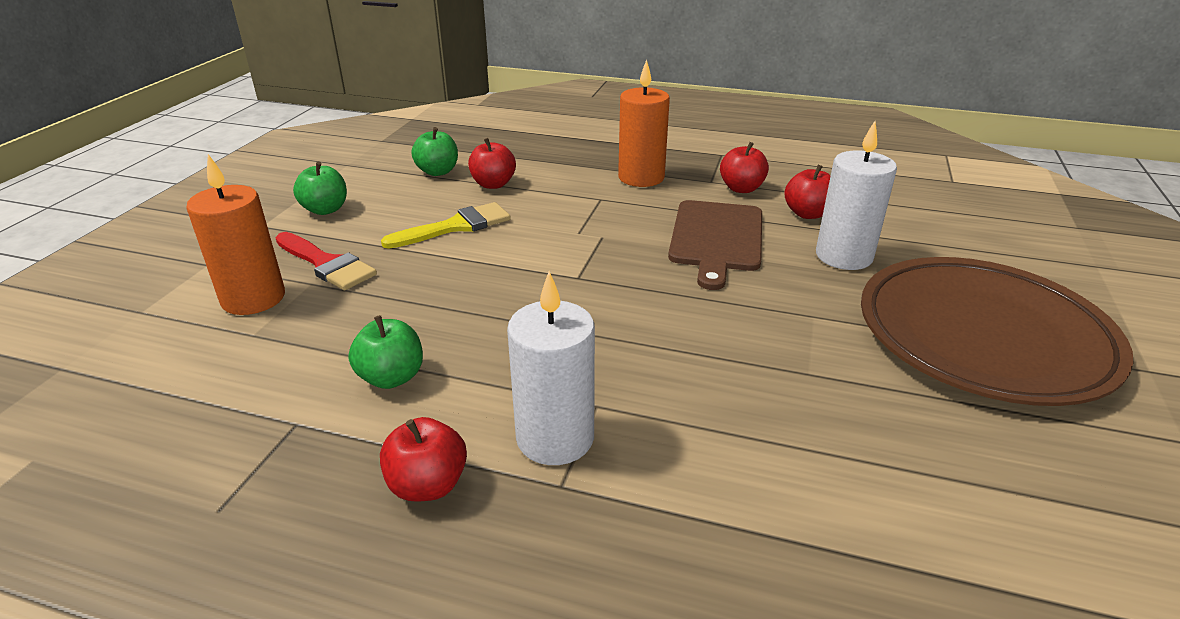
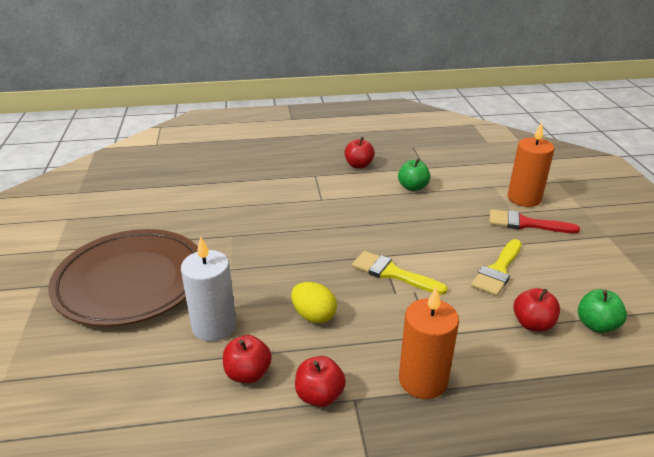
camera: 155 degrees right, 0 degrees up
(325, 209) = (598, 258): green apple -> none
(555, 438) = (328, 186): white candle -> none
(586, 255) = (392, 273): none -> yellow brush
(716, 239) = (313, 316): brown cutting board -> yellow egg

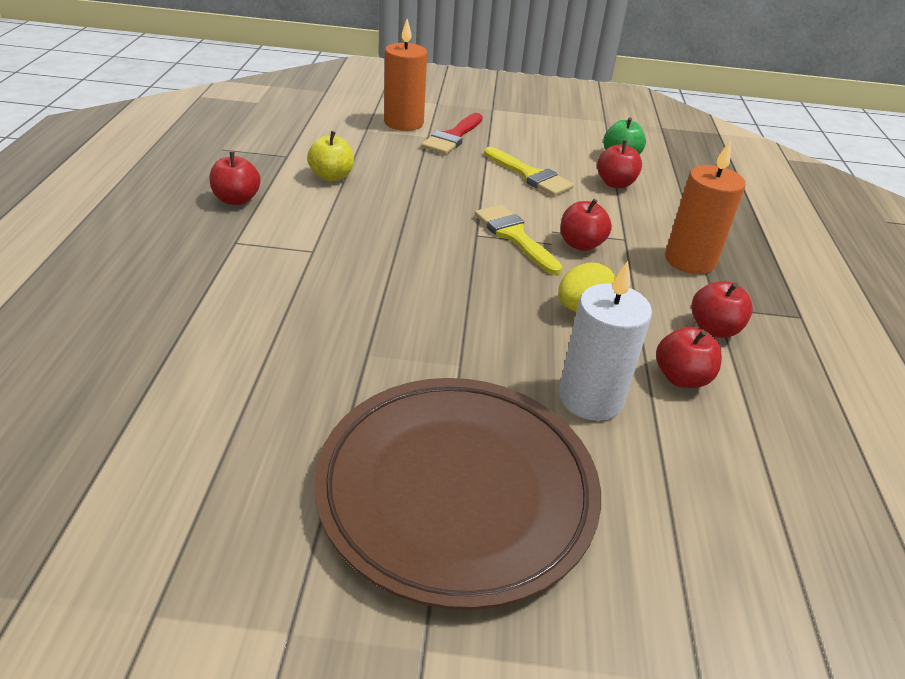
camera: 80 degrees left, 5 degrees up
(392, 273) = (514, 236): yellow brush -> yellow brush turned 105 degrees clockwise
(404, 309) = (580, 244): none -> red apple
(413, 187) = (331, 176): green apple -> yellow apple

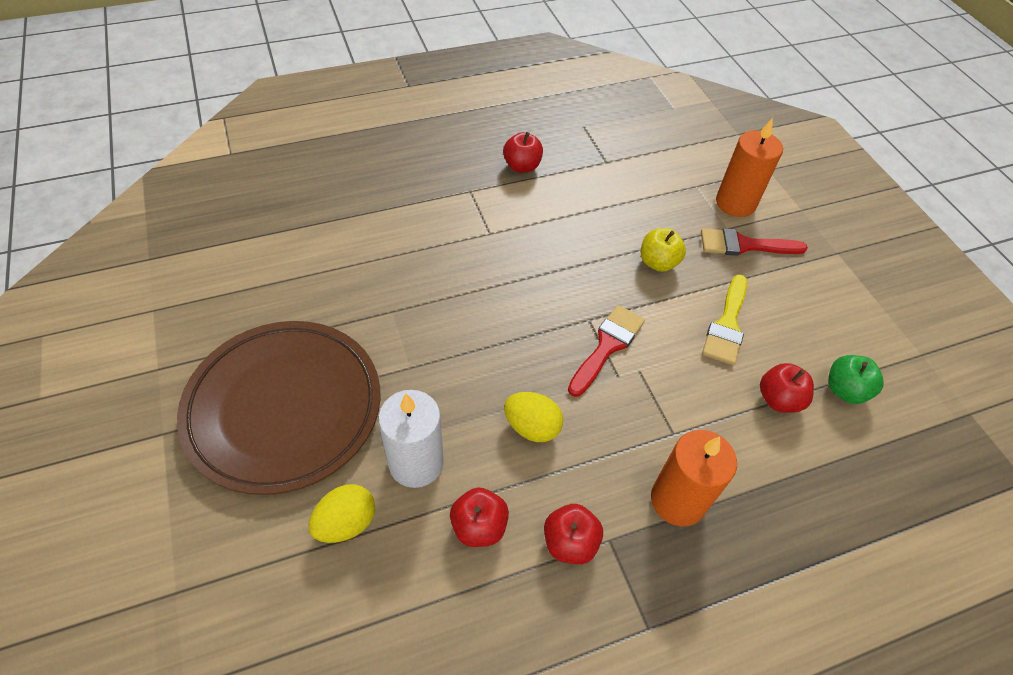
camera: 65 degrees right, 15 degrees up
(331, 176) = (599, 199): yellow apple -> yellow apple (658, 262)
(514, 236) = (607, 346): yellow brush -> red brush
(580, 244) = (633, 399): red apple -> none
(647, 476) = (346, 523): none -> yellow egg

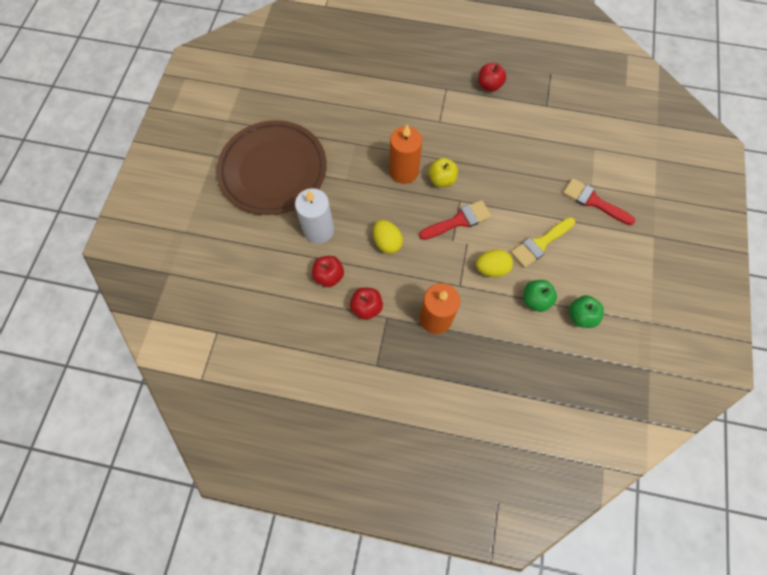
camera: 35 degrees right, 15 degrees up
(346, 523) = (270, 241): yellow egg -> yellow egg (491, 268)
(658, 262) = (528, 186): yellow apple -> yellow apple (441, 179)
(735, 203) = (611, 171): orange candle -> orange candle (404, 171)
(778, 399) = (535, 300): red apple -> green apple

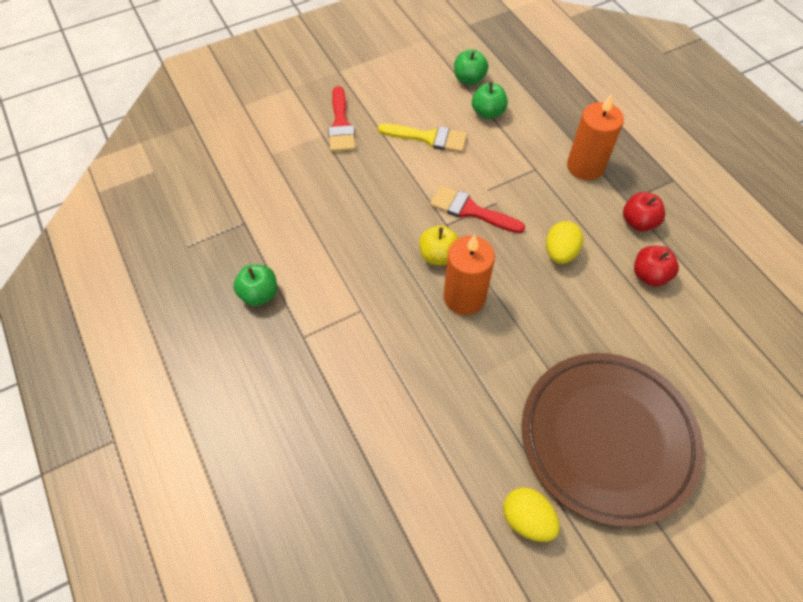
camera: 130 degrees left, 10 degrees down
(318, 230) = (618, 324): white candle -> none
(489, 85) = (259, 294): red apple -> green apple
(491, 268) = (492, 157): yellow egg -> yellow egg (527, 519)

